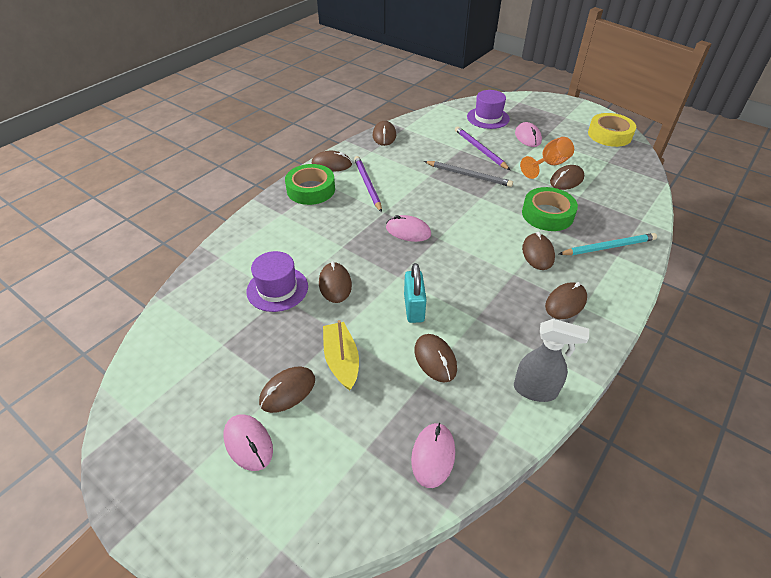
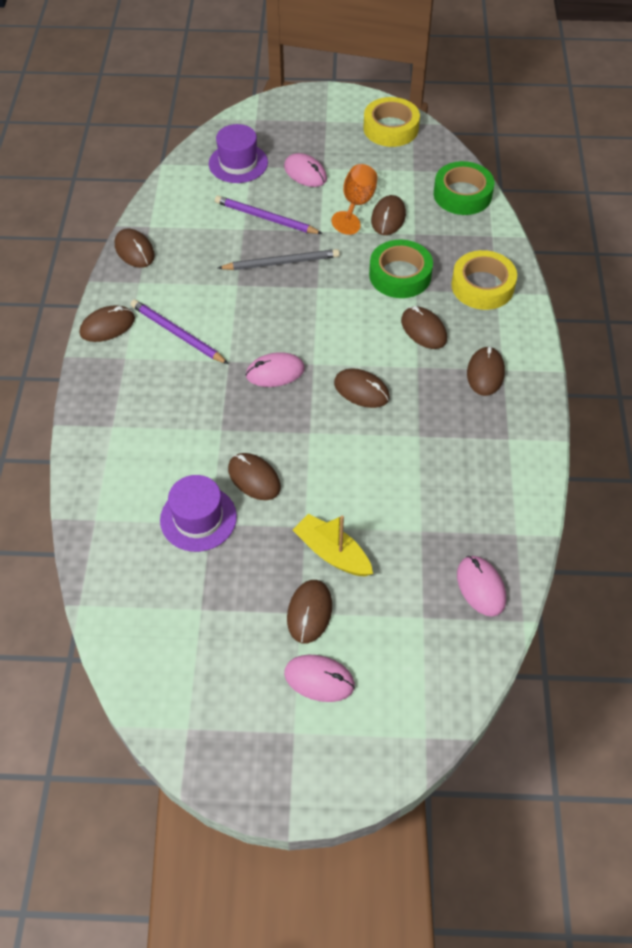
camera: 35 degrees left, 10 degrees up
(311, 189) = (116, 375): green tape -> green tape (462, 194)
(414, 308) = (354, 459): turquoise padlock -> none
(435, 359) = (415, 500): brown mouse -> brown mouse (361, 390)
(536, 390) = (519, 477): grey spray bottle -> none
(608, 247) = (482, 286): turquoise pencil -> yellow tape

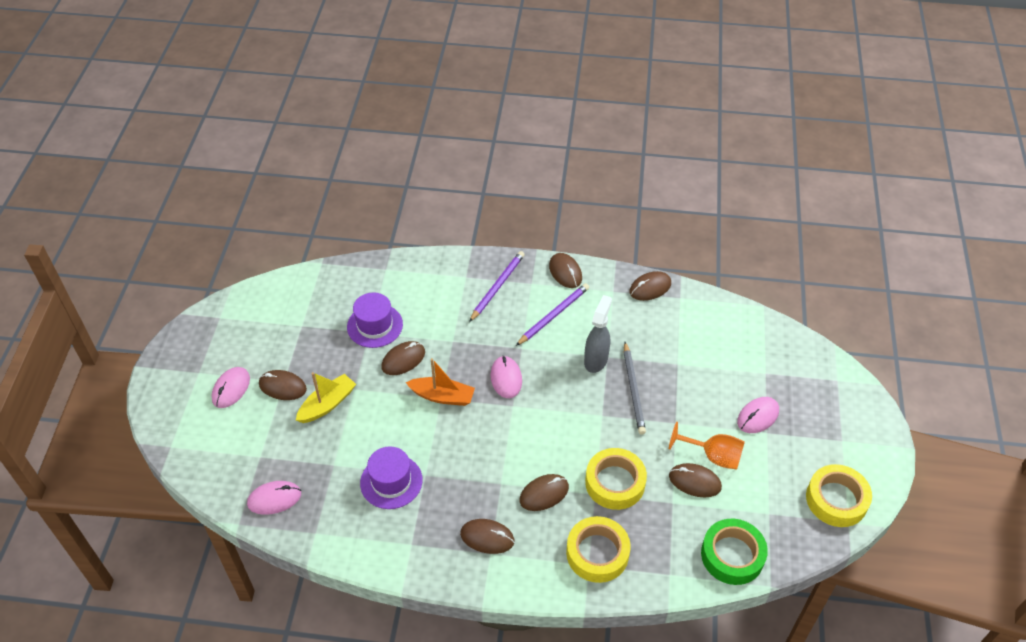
camera: 95 degrees right, 5 degrees down
(238, 163) = (768, 363): purple hat -> purple hat (391, 481)
(242, 294) = (596, 360): none -> grey spray bottle
(265, 218) = (692, 381): purple pencil -> purple pencil (497, 287)
(307, 431) = (442, 396): none -> orange boat
(361, 390) = (479, 438): brown mouse -> none
(400, 275) = (615, 483): green tape -> yellow tape

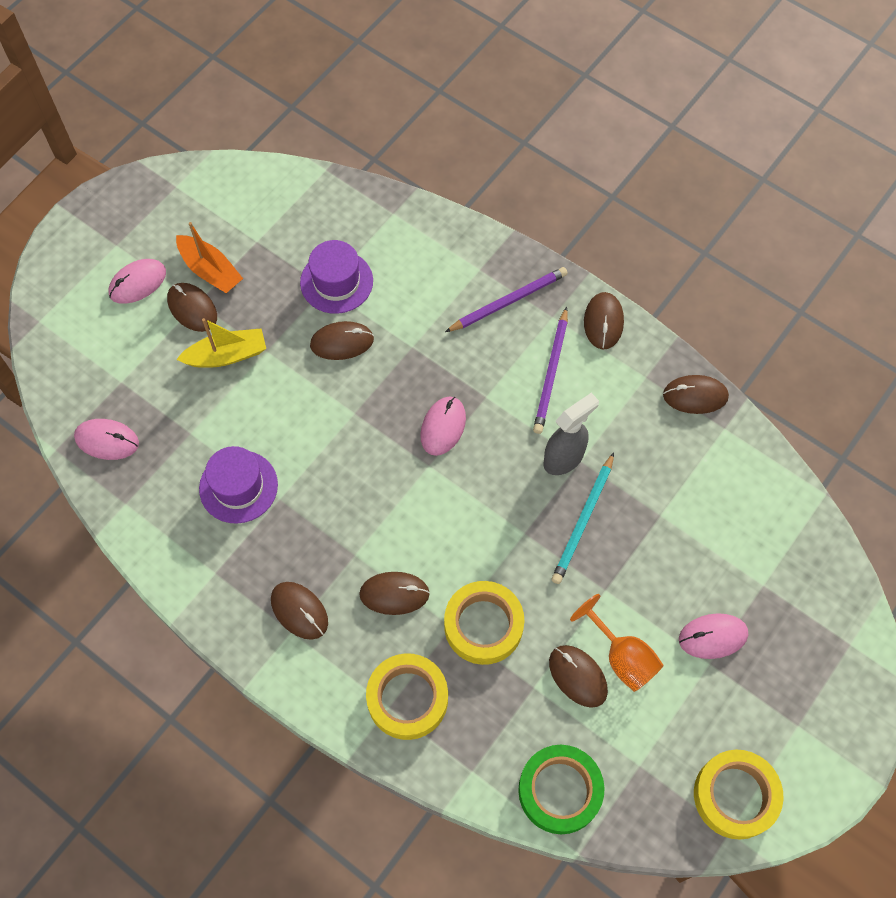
camera: 30 degrees right, 15 degrees up
(442, 396) = (357, 412): orange boat -> orange boat (210, 271)
(553, 315) = (551, 373): purple pencil -> purple pencil turned 120 degrees clockwise
(633, 390) = (583, 521): grey pencil -> turquoise pencil

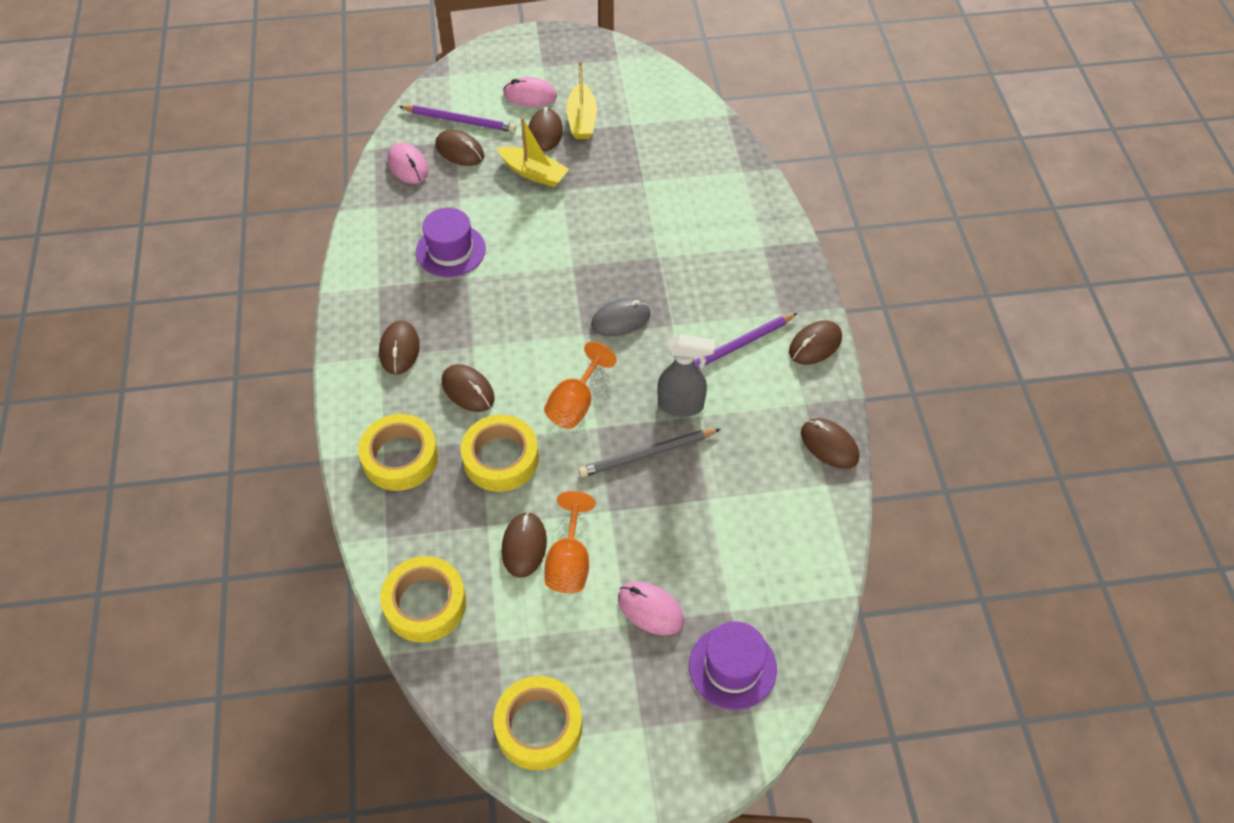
camera: 45 degrees right, 10 degrees down
(210, 271) = (582, 120): orange boat -> yellow boat
(336, 282) = (654, 183): purple hat -> purple hat (732, 667)
(342, 342) = (615, 220): brown mouse -> brown mouse (459, 151)
(443, 427) = (620, 319): pink mouse -> grey mouse
(488, 528) = (575, 404): none -> orange goblet
(508, 301) = (759, 280): purple pencil -> purple pencil (460, 121)
(560, 791) = (425, 604): green tape -> yellow tape
(583, 521) = (647, 454): turquoise pencil -> grey pencil

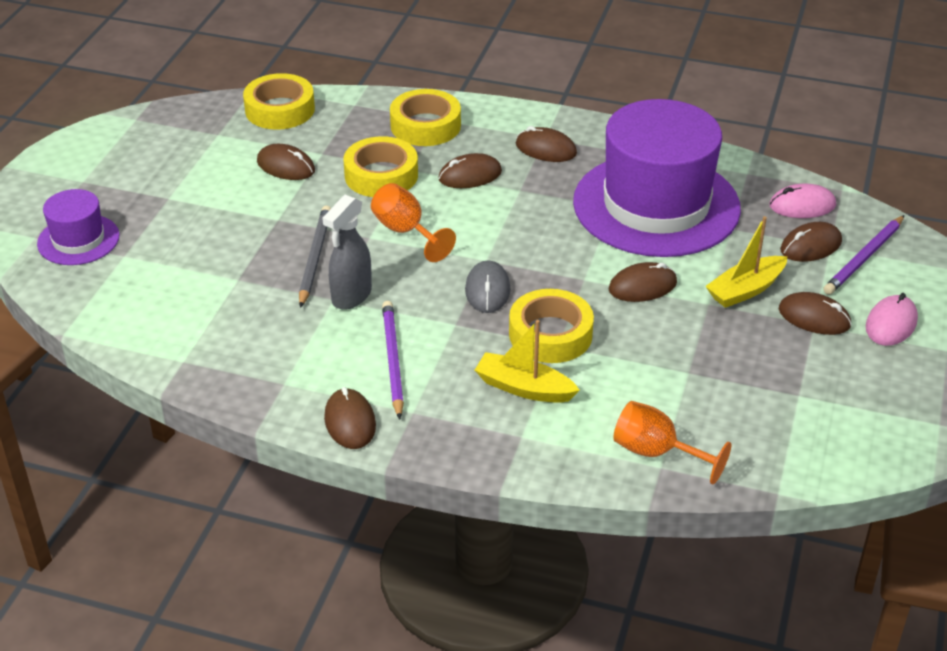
camera: 115 degrees right, 15 degrees down
(450, 250) = (656, 205): purple hat -> purple hat, size x2.12
(539, 726) = (133, 136): yellow tape -> yellow tape (550, 334)
(569, 562) = (249, 184): orange goblet -> orange goblet (656, 453)
(582, 120) = (825, 354): yellow boat -> yellow boat (524, 388)
(650, 609) = (168, 213): pink mouse -> none
(829, 445) = (222, 380): brown mouse -> brown mouse (642, 286)

